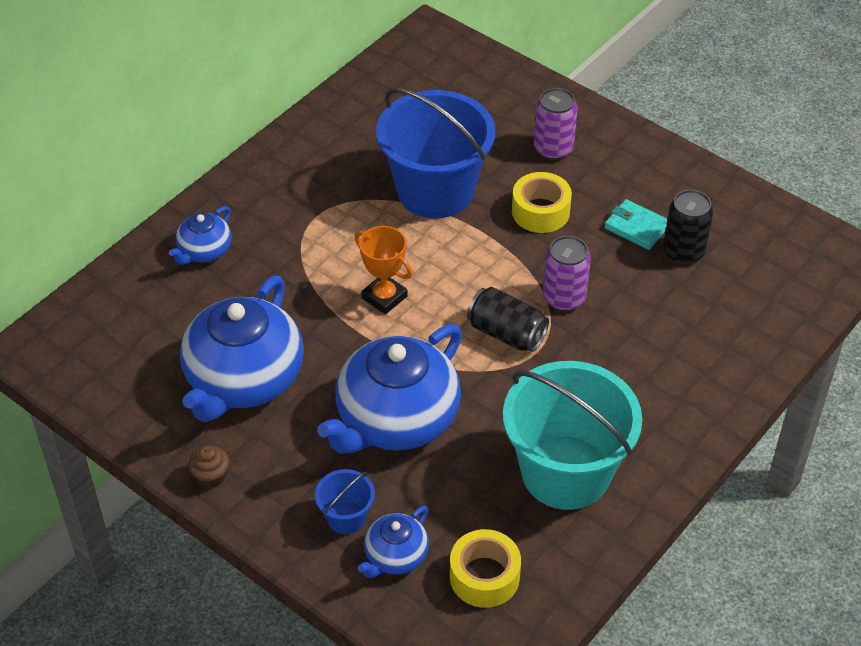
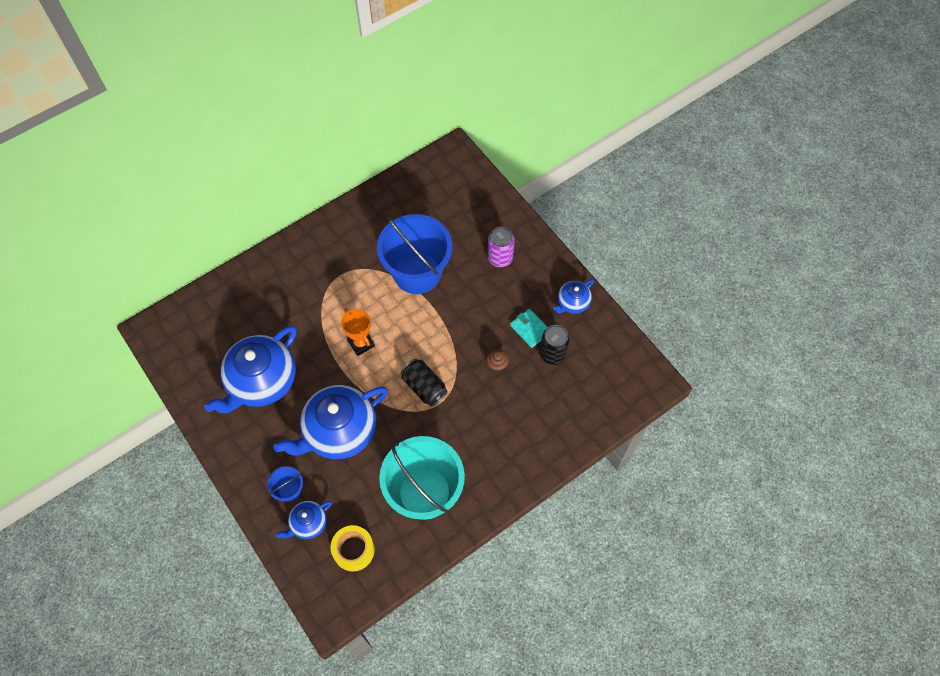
camera: 15 degrees right, 15 degrees up
(204, 251) = (267, 284): blue teapot -> blue teapot (572, 303)
(211, 476) = (223, 443): brown cupcake -> brown cupcake (497, 364)
(540, 211) = (475, 303): yellow tape -> none
(564, 298) = (467, 370): purple can -> none

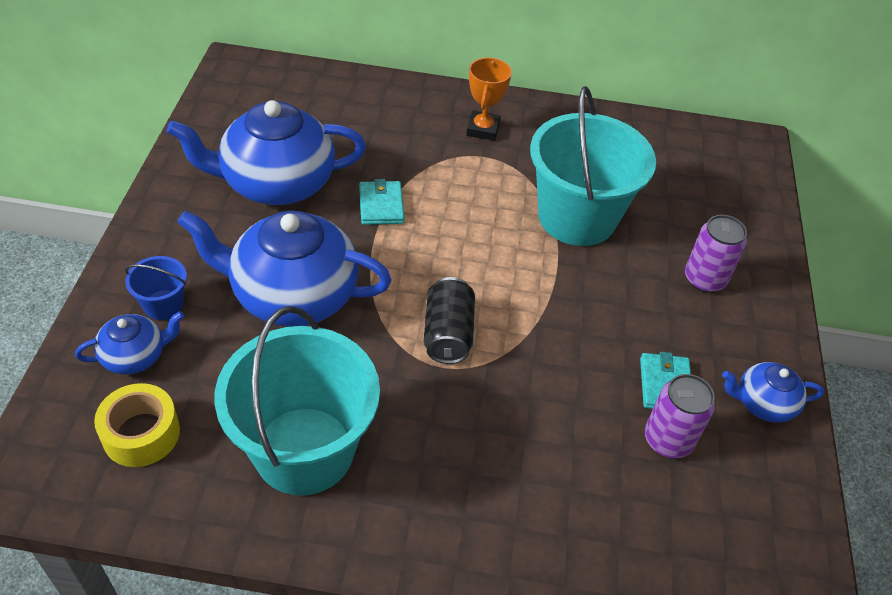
camera: 40 degrees right, 15 degrees down
(308, 523) = (135, 356): blue teapot -> blue teapot turned 150 degrees clockwise
(324, 348) = (381, 205): none -> turquoise wallet
(361, 343) = (427, 232): orange trophy -> orange trophy (483, 129)
(417, 273) = (577, 217): blue bucket -> turquoise bucket
(497, 364) = (572, 387): brown cupcake -> none
(552, 354) = (668, 440): black can -> purple can

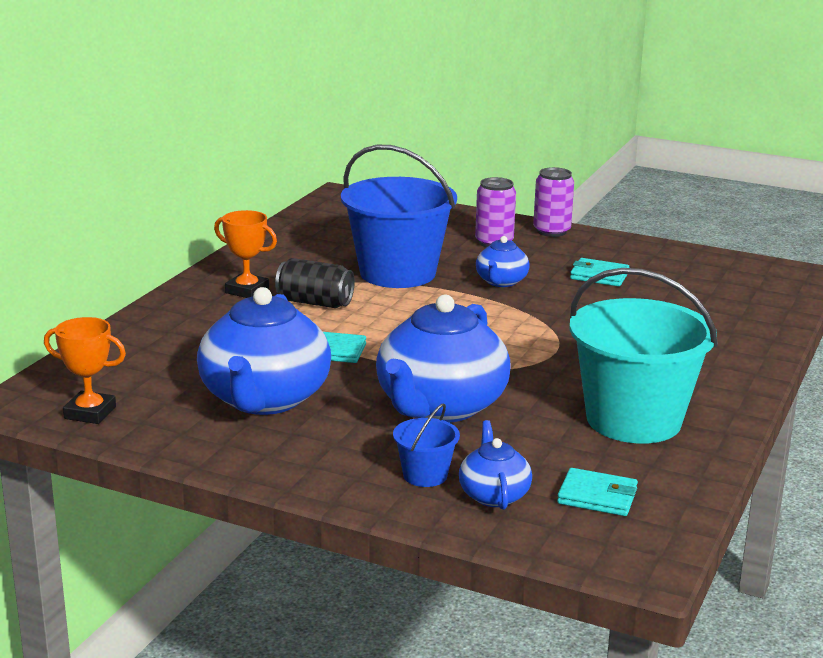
camera: 70 degrees left, 25 degrees down
(141, 434) = (597, 496): yellow tape -> turquoise wallet
(229, 100) = (90, 413): none -> orange trophy
(448, 334) = (518, 344): black can -> black can (315, 302)
(577, 217) = (397, 273): turquoise bucket -> blue bucket
(668, 440) = (651, 285): purple can -> purple can (551, 231)
(763, 403) = (625, 249): blue teapot -> blue teapot (501, 282)

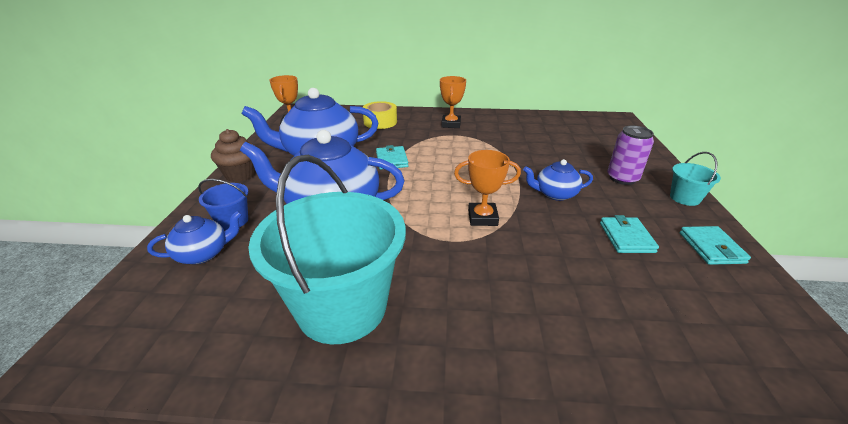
camera: 70 degrees right, 10 degrees up
(176, 338) = (380, 122): none -> yellow tape
(279, 468) = (240, 175): none -> brown cupcake
(315, 302) = (453, 142): black can -> none
(397, 273) = (523, 156): blue bucket -> none
(523, 327) = (482, 218): none -> orange trophy
(551, 231) = (684, 198): purple can -> turquoise bucket
(597, 496) = (197, 307): turquoise wallet -> turquoise wallet (711, 248)

